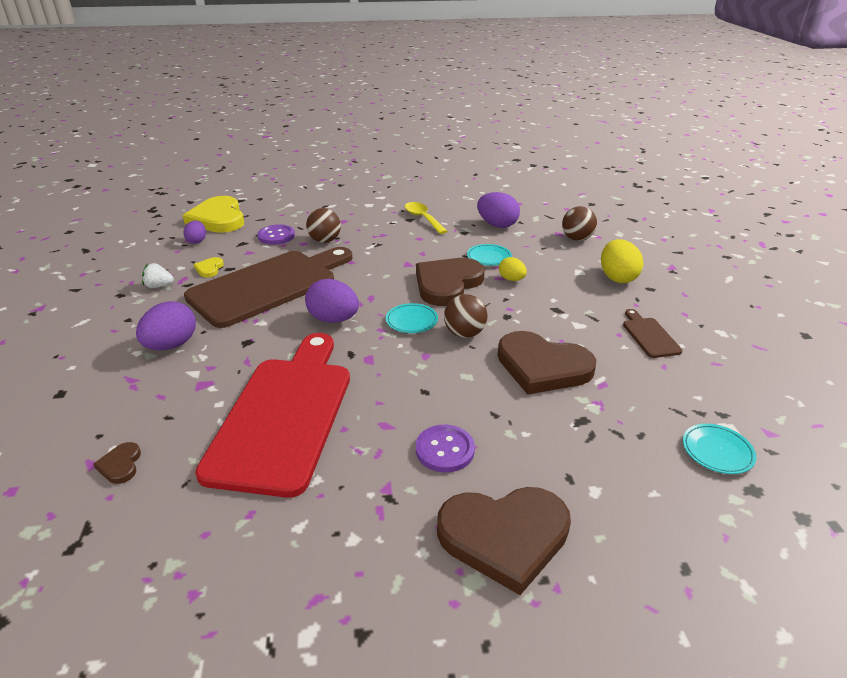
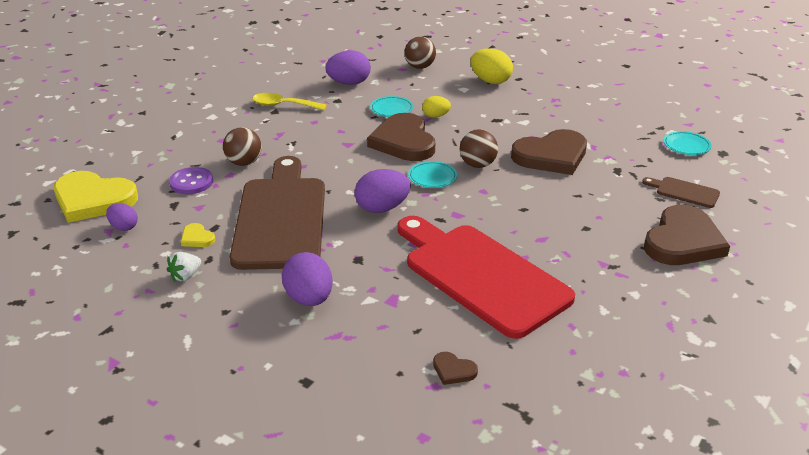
camera: 50 degrees left, 0 degrees up
(445, 450) = (591, 228): purple button -> none
(649, 336) = (566, 107): brown cutting board -> brown cutting board (684, 192)

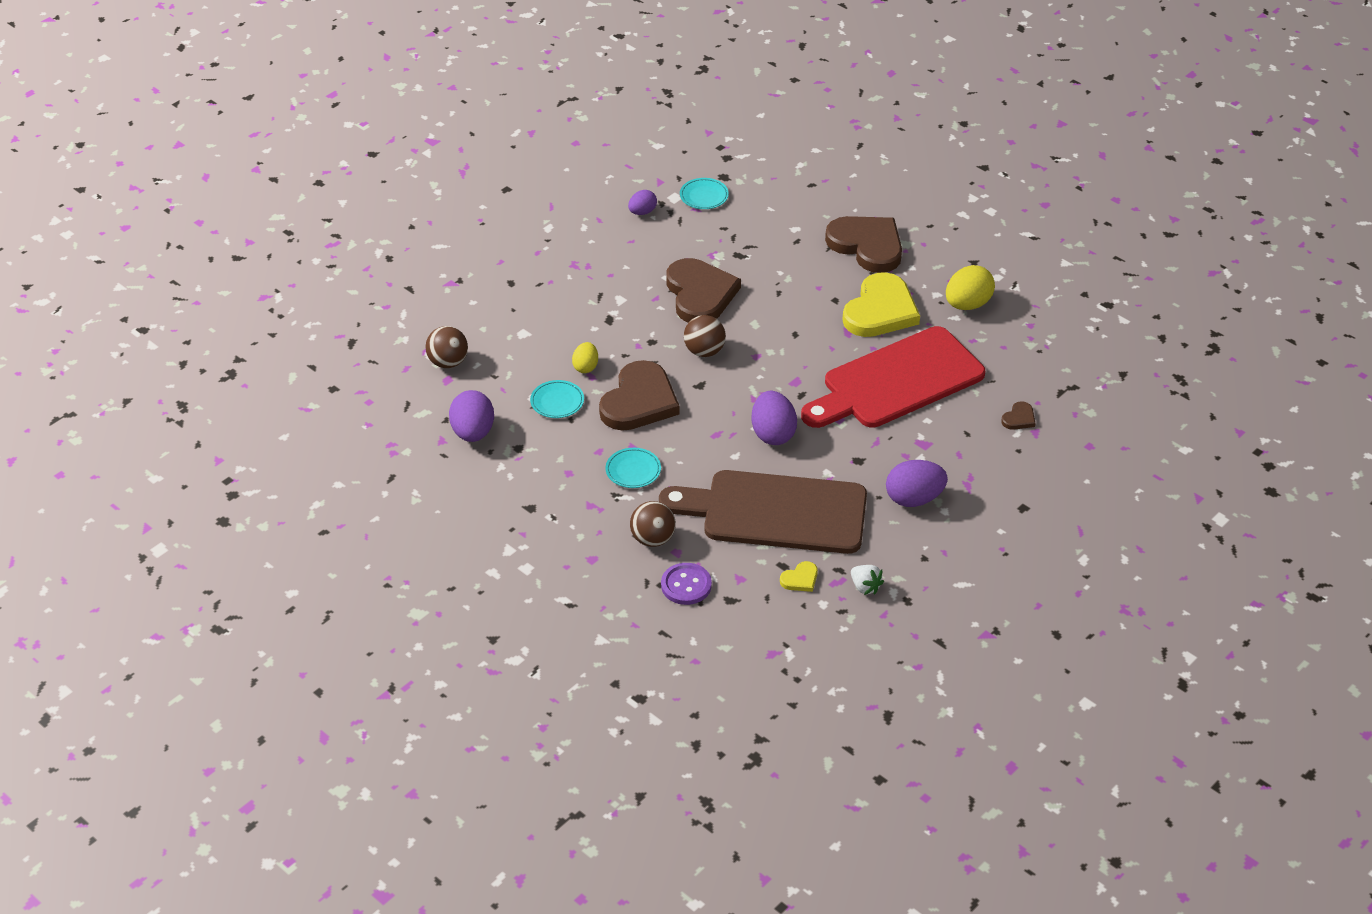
camera: 80 degrees left, 10 degrees up
(93, 200) = (705, 672): yellow heart -> yellow heart (880, 310)
(124, 227) = (768, 640): purple egg -> purple egg (642, 212)
(283, 105) = (516, 498): yellow spoon -> none
(403, 141) = (639, 401): brown heart -> brown heart turned 60 degrees counterclockwise
(432, 177) = (721, 389): turquoise plate -> turquoise plate (633, 470)
(490, 81) = (510, 307): yellow egg -> yellow egg (967, 304)
(684, 192) = (788, 222): brown cutting board -> none

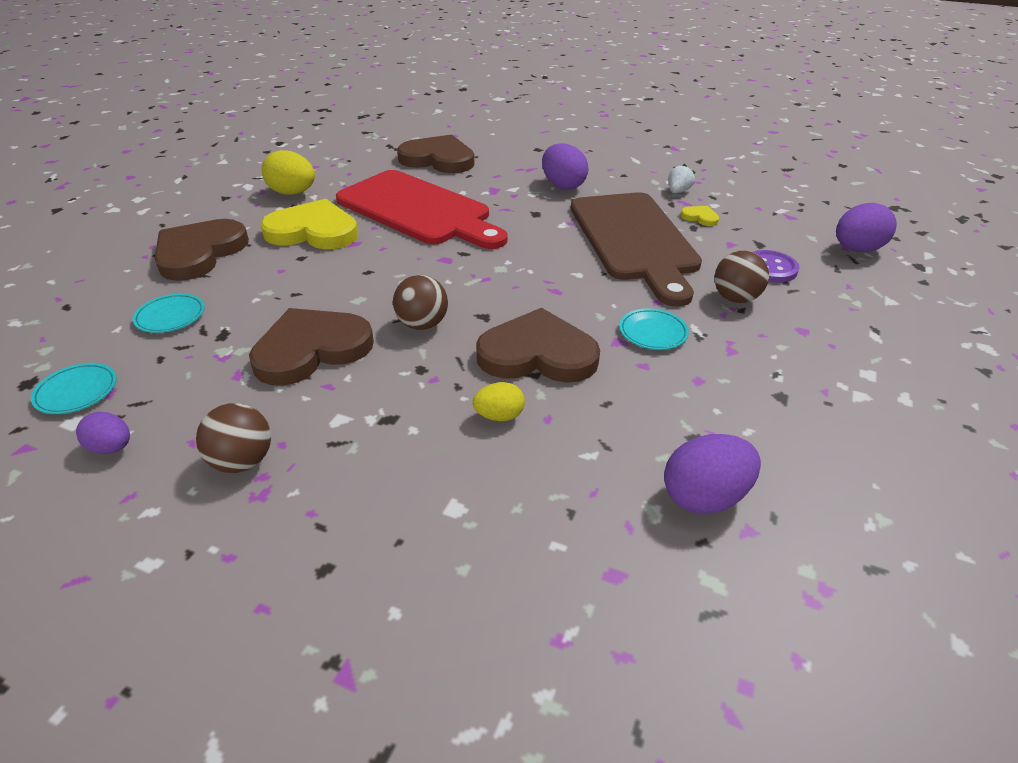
camera: 110 degrees left, 5 degrees down
(448, 362) = (573, 590): brown ball -> brown ball (242, 461)
(557, 402) = (583, 425): turquoise plate -> turquoise plate (170, 316)
(773, 434) = (531, 259): purple egg -> purple egg (856, 249)
(1019, 418) = (438, 159): brown heart -> brown heart, size x2.37

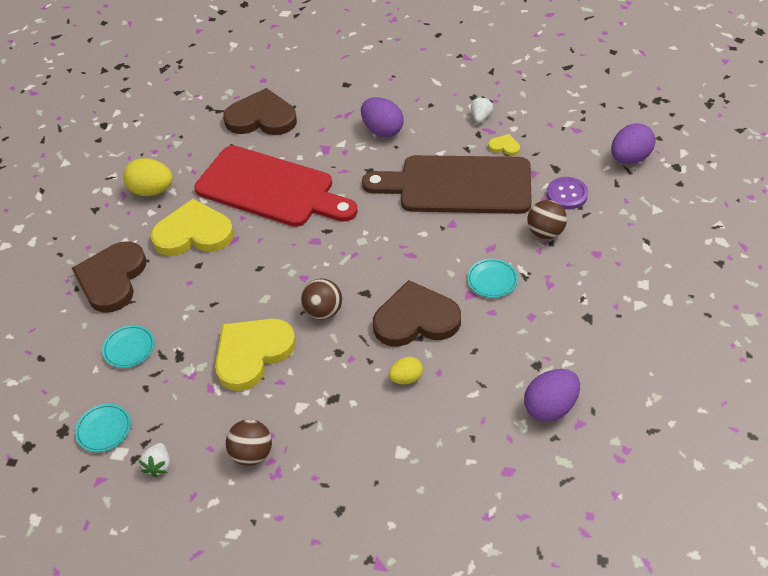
camera: 10 degrees left, 10 degrees up
(111, 448) = (159, 465): purple egg -> white strawberry
(311, 349) = (252, 353): brown heart -> yellow heart
(634, 240) = (458, 185): brown cutting board -> brown cutting board turned 120 degrees clockwise

